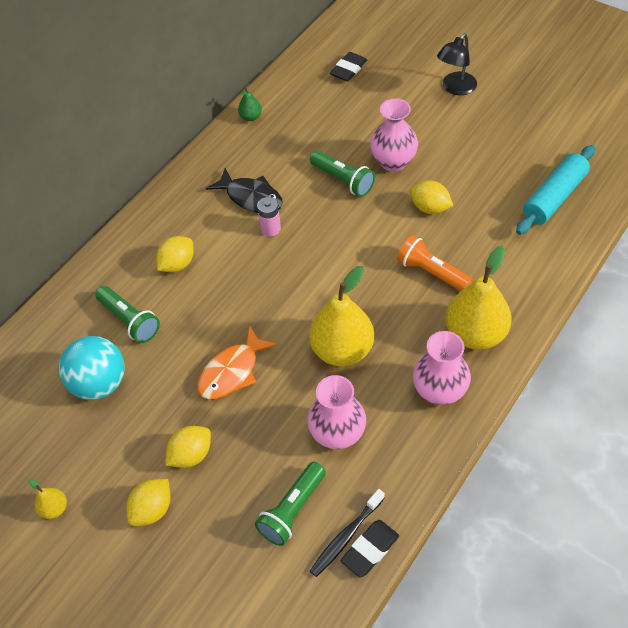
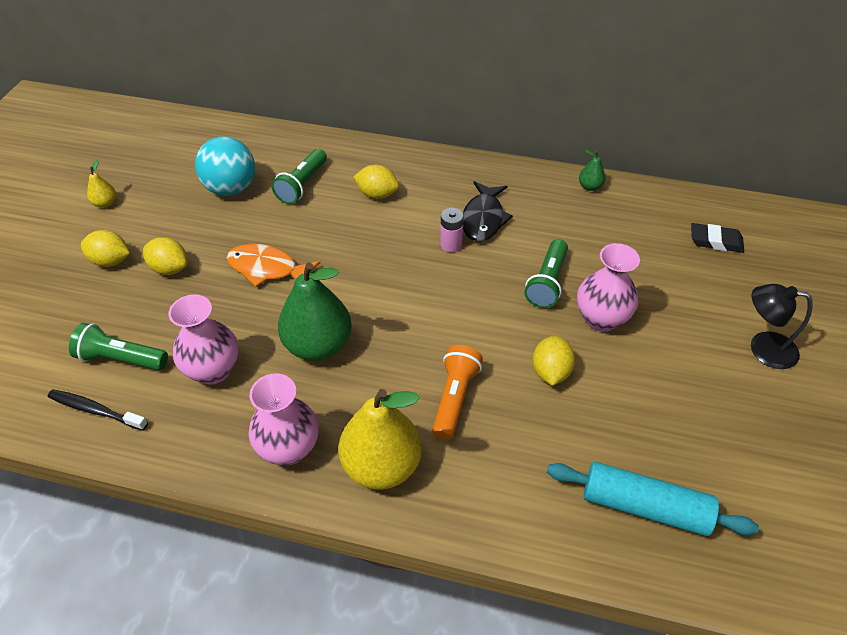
camera: 65 degrees right, 5 degrees down
(342, 350) = (318, 345): yellow pear -> green pear
(370, 550) = (82, 435): black eraser -> none

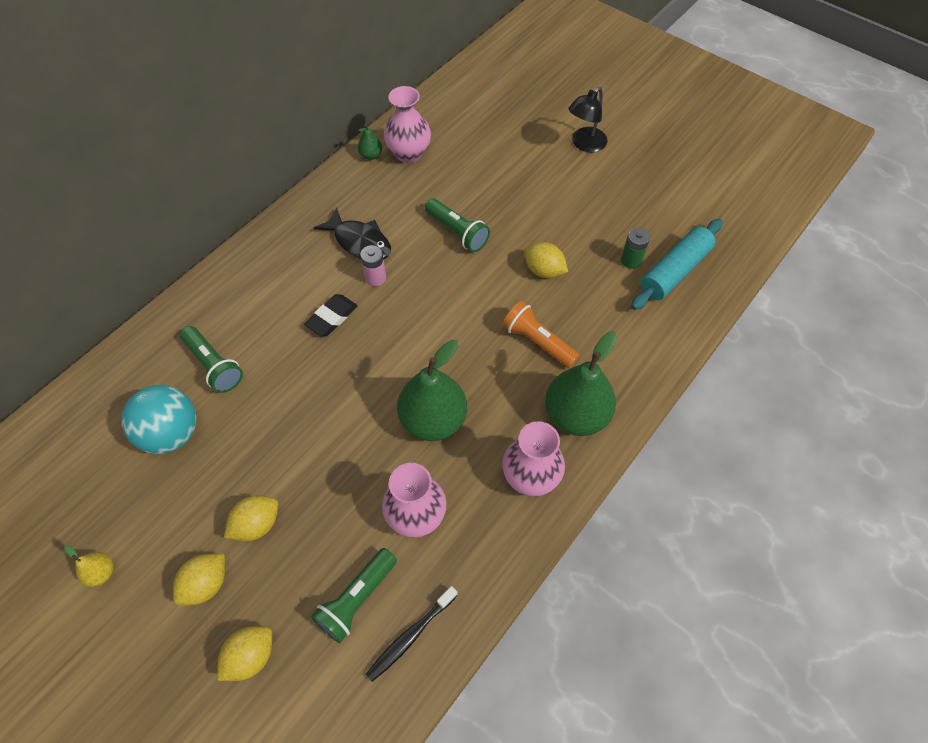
camera: 65 degrees left, 10 degrees up
(267, 269) = (314, 433): orange fish -> none
(377, 194) = (273, 308): yellow lemon -> yellow lemon (250, 656)
(381, 465) = (576, 415): yellow pear -> green pear
(601, 319) = (511, 217): pink vase -> pink vase (409, 154)
(626, 452) = (631, 260): none -> green battery
(715, 241) = (477, 114): black eraser -> black eraser (332, 317)

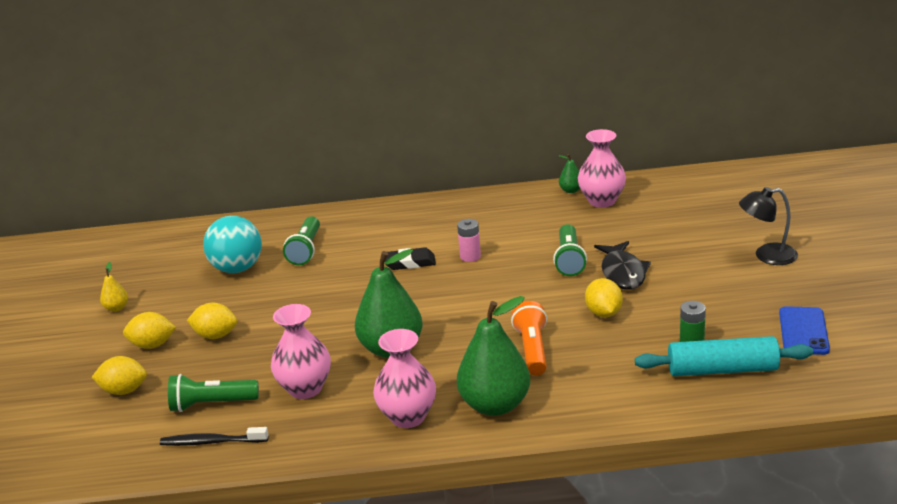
camera: 50 degrees right, 30 degrees down
(359, 242) = (489, 233): black fish -> black fish (622, 273)
(681, 202) = (803, 331): none -> blue phone

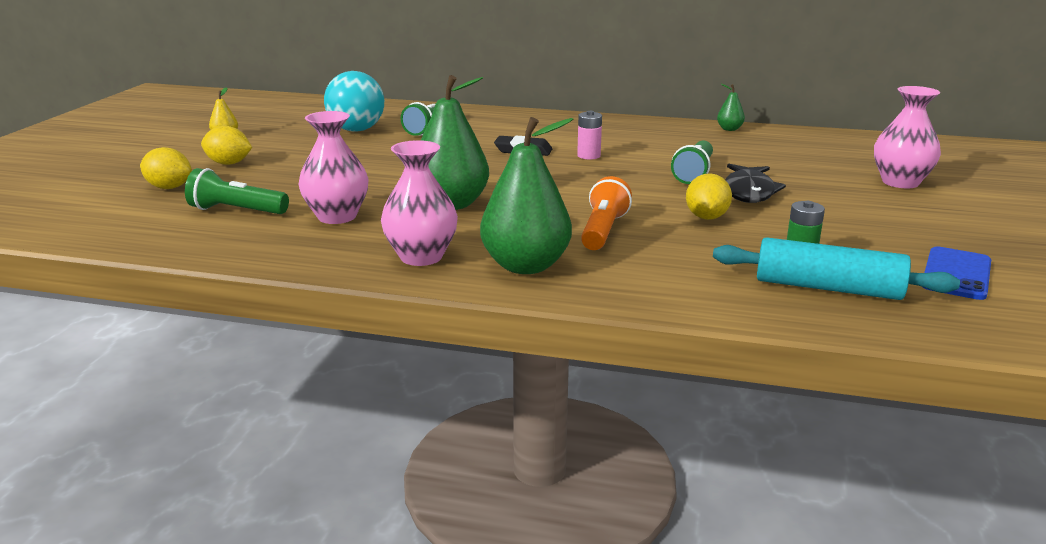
camera: 15 degrees right, 5 degrees down
(212, 442) = (206, 237): black toothbrush -> none
(215, 335) = (291, 167): yellow lemon -> none
(602, 201) = (758, 140): pink vase -> pink vase (900, 182)
(767, 256) = (935, 205): black lamp -> none

